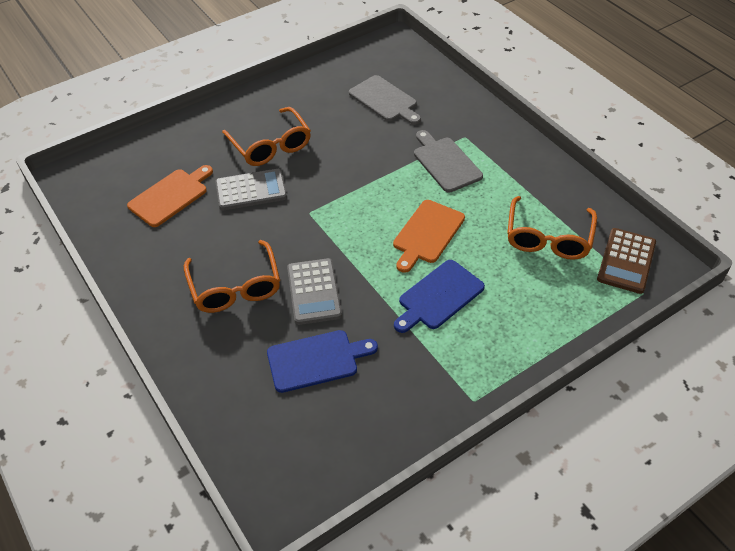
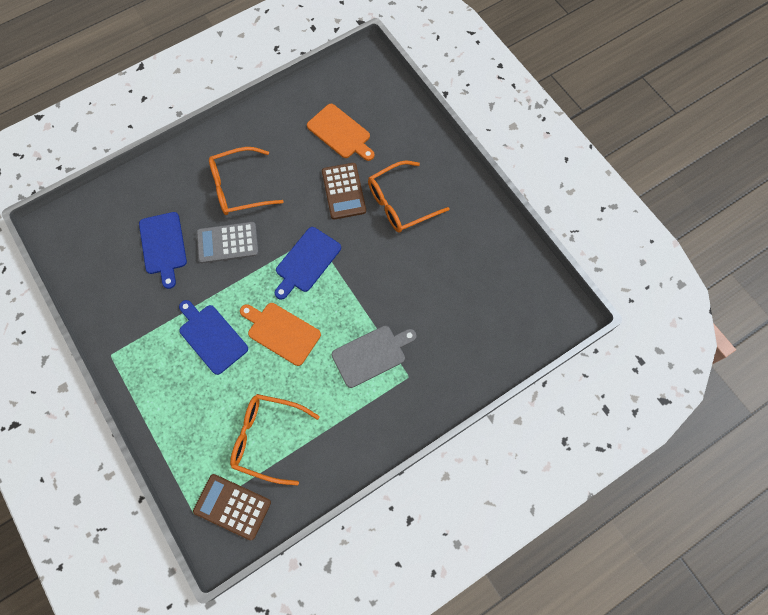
camera: 90 degrees right, 20 degrees up
(251, 190) = (343, 191): grey calculator -> brown calculator
(340, 217) = (306, 262): none -> blue cutting board
(385, 100) = (465, 303): grey cutting board -> none

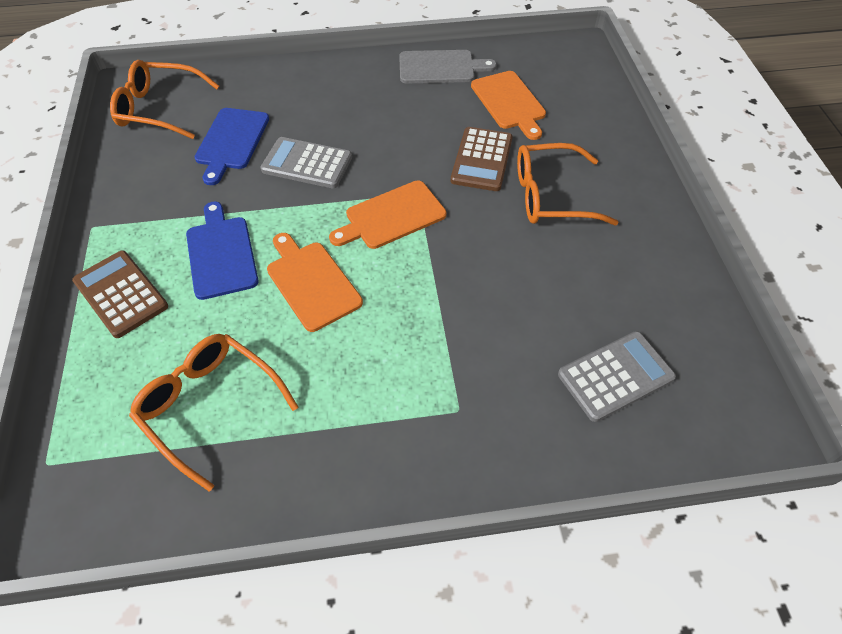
camera: 25 degrees right, 15 degrees down
(232, 506) = (102, 478): brown calculator -> brown calculator (121, 294)
(238, 188) = (355, 116): orange glasses -> orange glasses (159, 109)
(306, 262) = (391, 216): blue cutting board -> orange cutting board
(371, 354) = (419, 359): grey cutting board -> grey cutting board (440, 67)
(484, 316) = (615, 376): none -> grey calculator

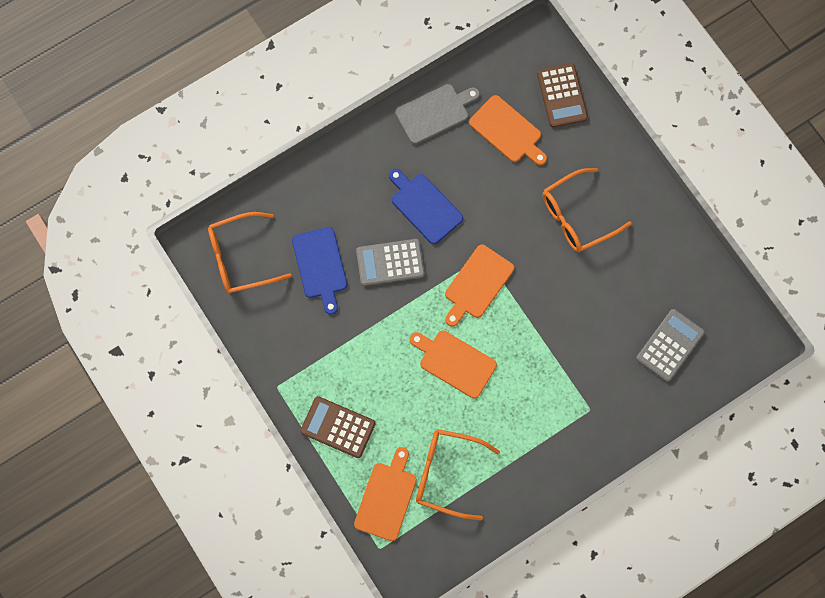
camera: 25 degrees left, 20 degrees up
(110, 401) = (386, 497): none -> orange cutting board
(221, 253) = (381, 367): blue cutting board -> blue cutting board (424, 206)
(482, 160) = (514, 202): brown calculator -> brown calculator (562, 95)

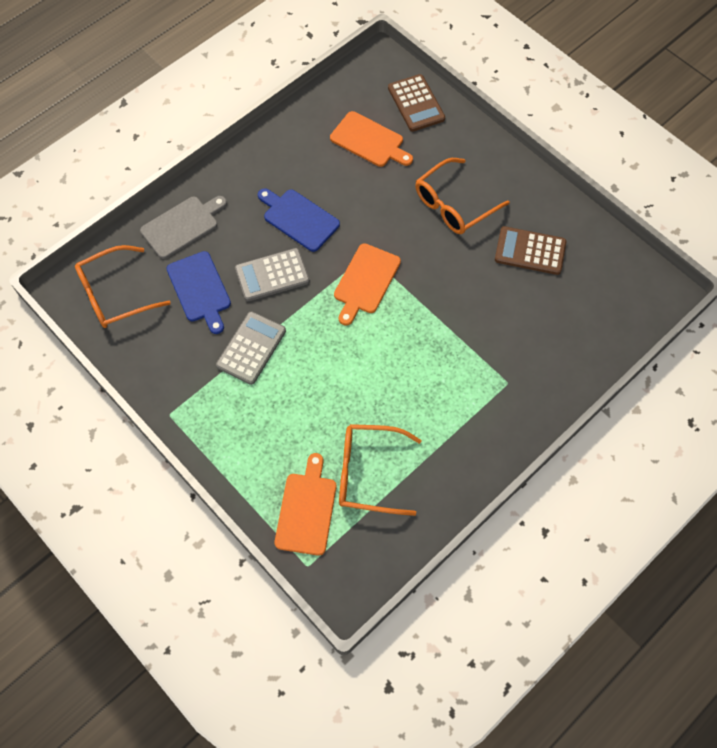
camera: 10 degrees left, 10 degrees down
(338, 427) = (241, 445): brown calculator -> brown calculator (530, 251)
(435, 112) = (295, 135): grey cutting board -> grey cutting board (182, 225)
(454, 362) = (356, 359): orange cutting board -> none
(670, 345) = (575, 308): grey calculator -> grey calculator (251, 348)

